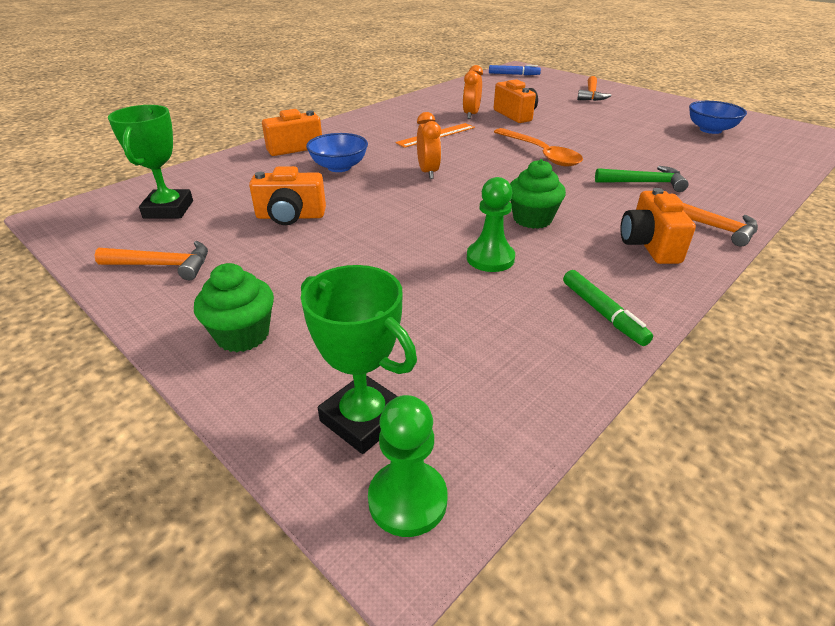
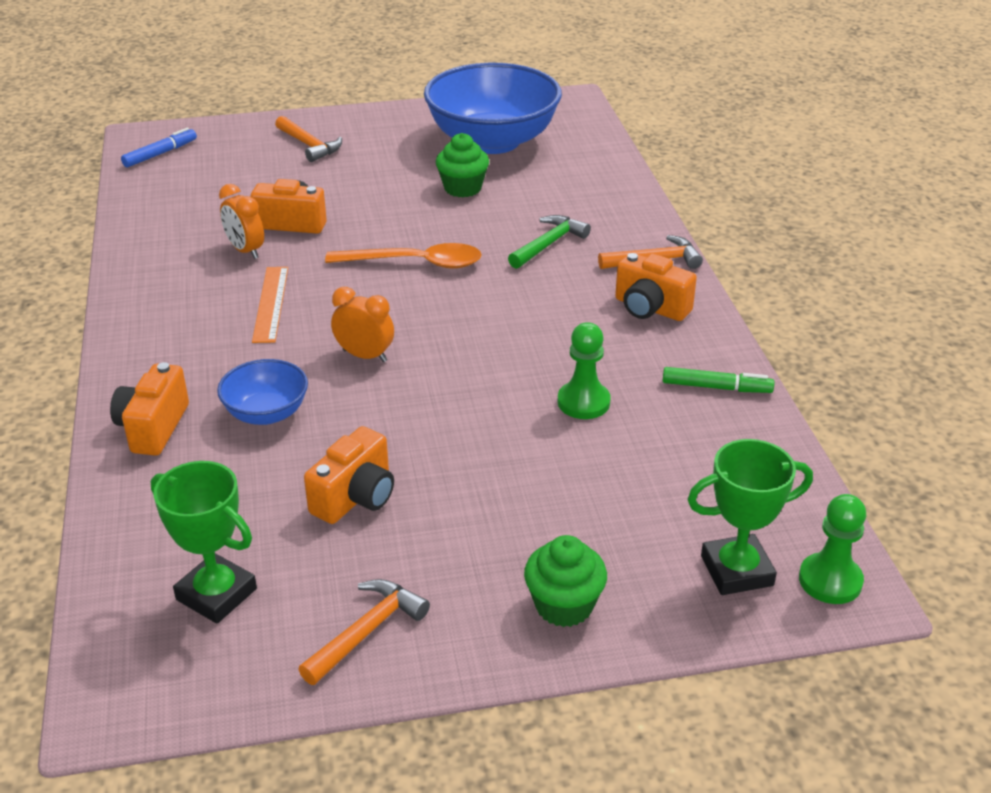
camera: 55 degrees left, 0 degrees up
(532, 219) = (542, 343): green cupcake -> green cupcake (462, 188)
(710, 130) = (492, 141): blue bowl -> blue bowl, size x2.09

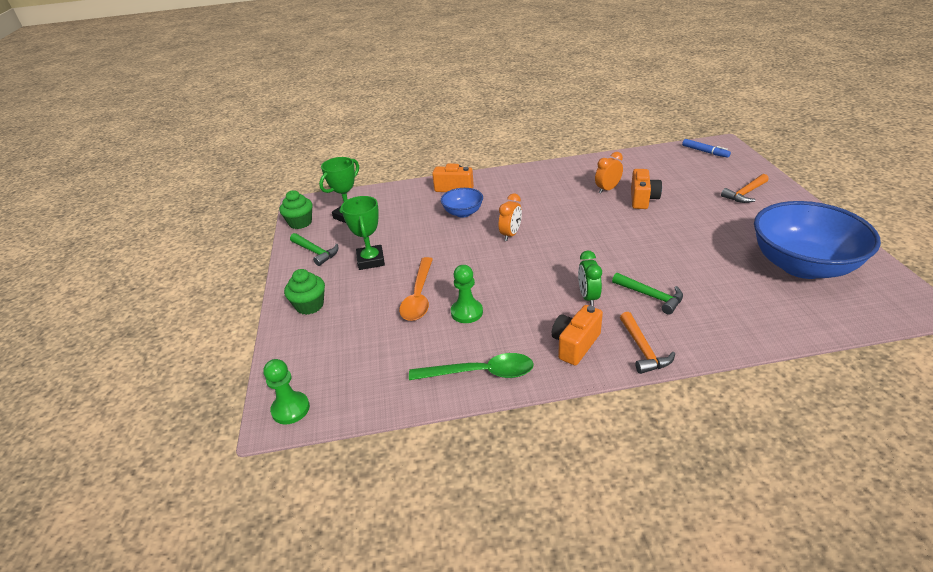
camera: 95 degrees right, 0 degrees up
(271, 304) = (556, 203): orange ruler -> none
(355, 497) = (398, 242): orange camera -> none
(367, 631) = (315, 252): orange hammer -> green hammer
(415, 263) = (609, 243): orange spoon -> orange spoon (419, 296)
(462, 188) = (716, 256): green cupcake -> green cupcake (300, 223)
(549, 291) = (588, 297): none -> green clock
(716, 387) = (480, 373): green marker -> green spoon
(736, 571) = (311, 369): green trophy -> green trophy (371, 260)

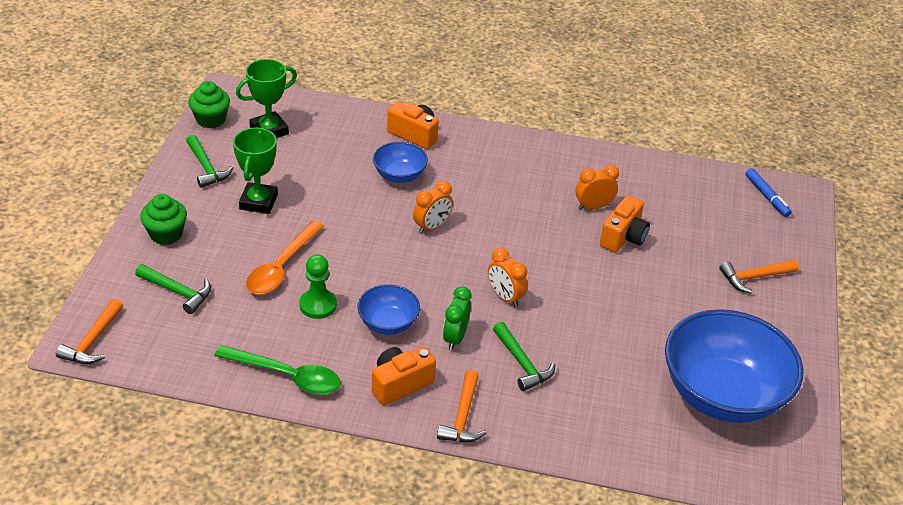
camera: 15 degrees right, 5 degrees up
(290, 409) = (92, 341): green pawn -> orange hammer
(345, 343) = (177, 292): none -> green hammer
(530, 305) = (388, 323): none -> blue bowl
(599, 259) = (505, 297): none -> orange clock

